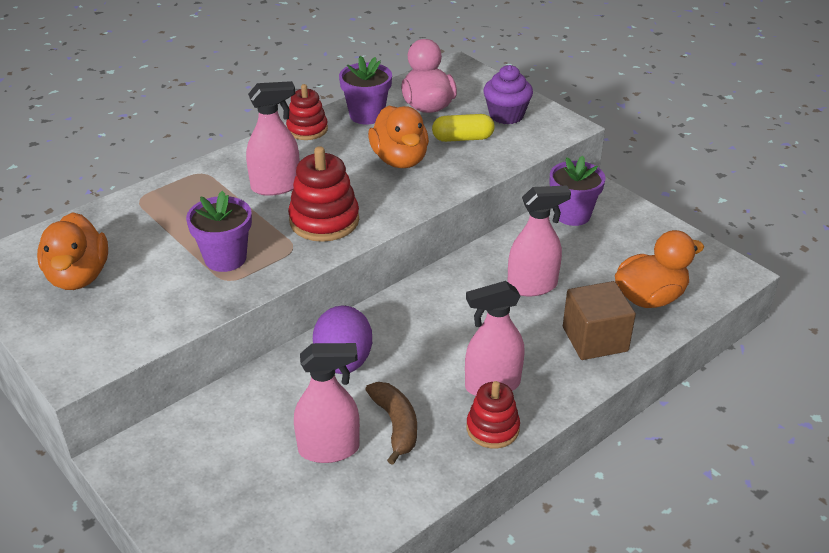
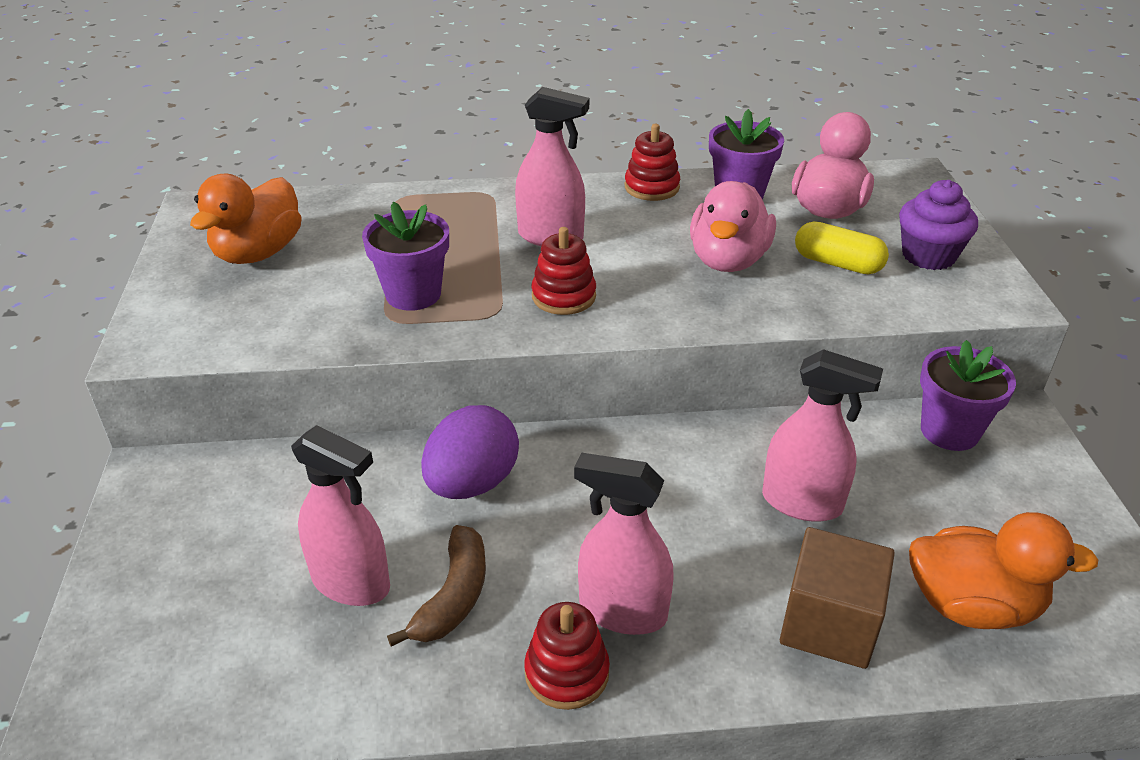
camera: 35 degrees right, 0 degrees up
(324, 220) = (563, 296): red stacking toy -> red stacking toy, size x0.66
(400, 160) = (728, 260): orange duck -> pink duck

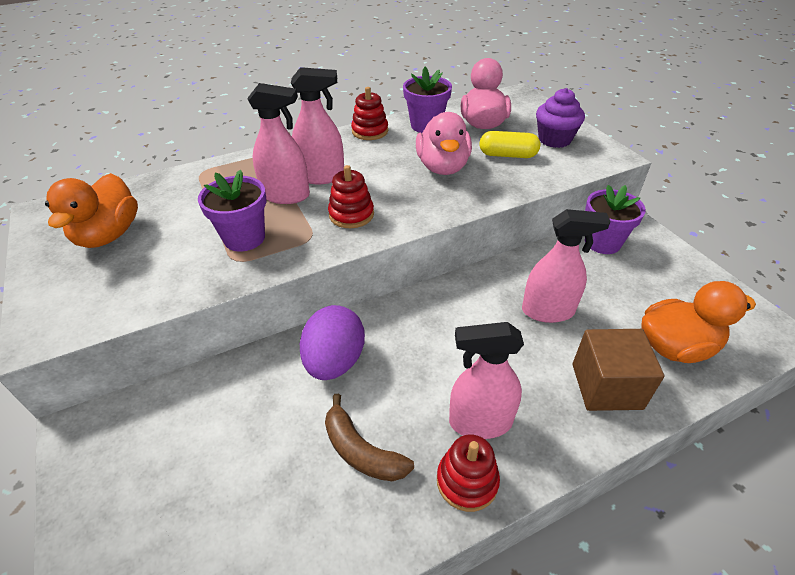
camera: 20 degrees left, 5 degrees up
(351, 583) = (281, 467): pink spray bottle -> pink spray bottle (286, 195)
(453, 596) = (361, 451): brown banana -> brown banana turned 135 degrees clockwise

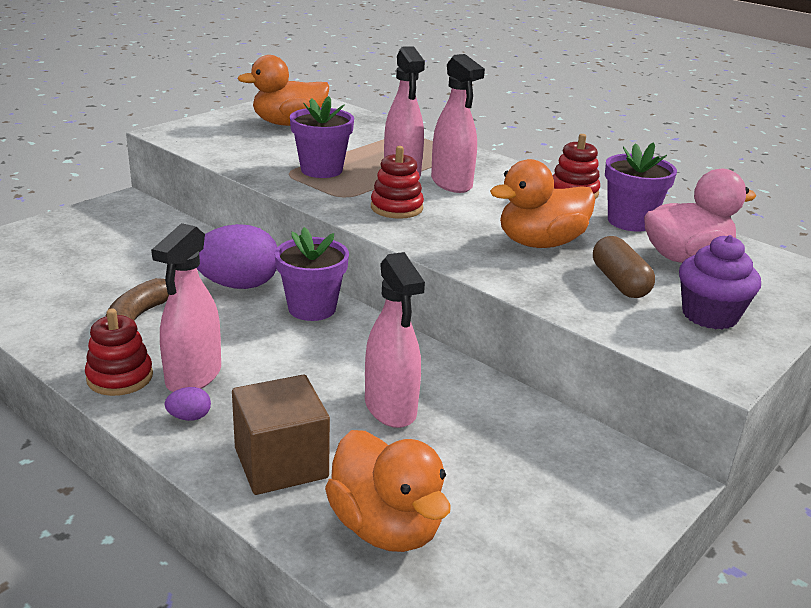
camera: 65 degrees right, 15 degrees down
(443, 167) = (540, 243): pink duck -> orange duck
(480, 422) = (193, 376): pink spray bottle -> pink spray bottle turned 135 degrees counterclockwise
(507, 155) = (619, 282): yellow capsule -> brown capsule
(540, 434) = (189, 417): none -> purple egg
(602, 242) = (580, 449): purple flower pot -> purple flower pot (312, 308)

